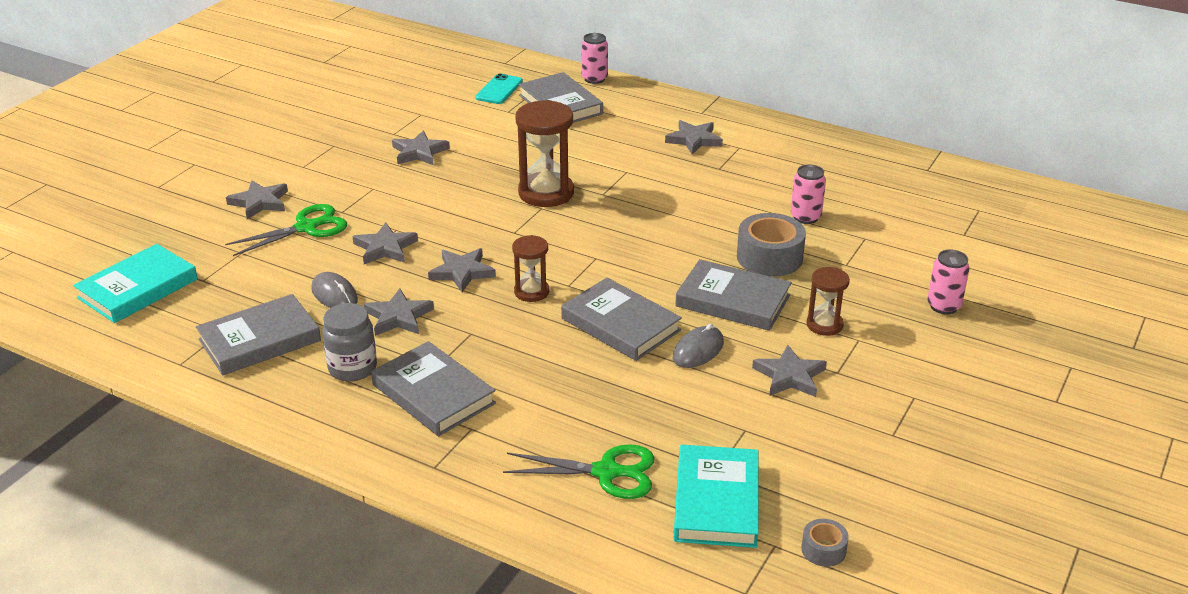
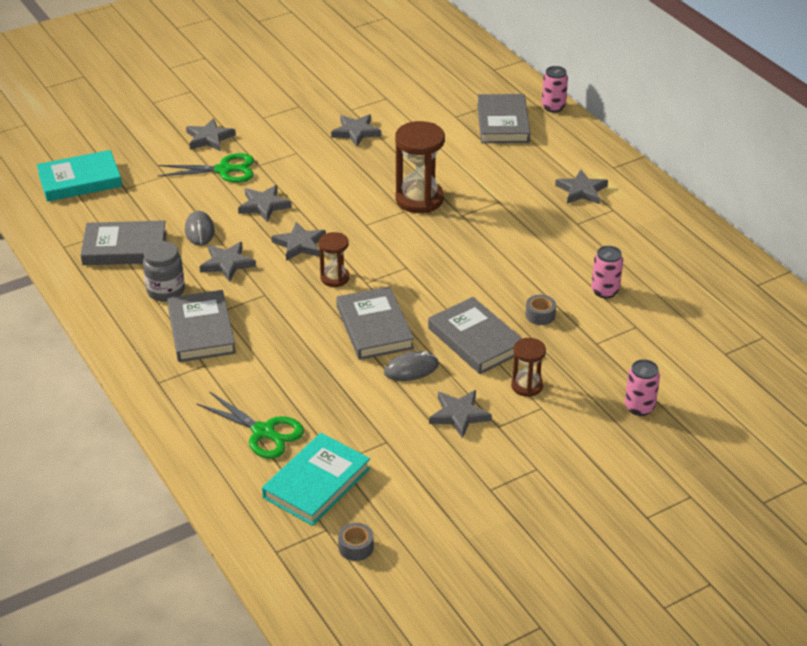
camera: 30 degrees right, 5 degrees up
(499, 90) = (466, 94): turquoise phone -> none
(769, 257) = (540, 315): grey tape -> grey tape, size x0.51

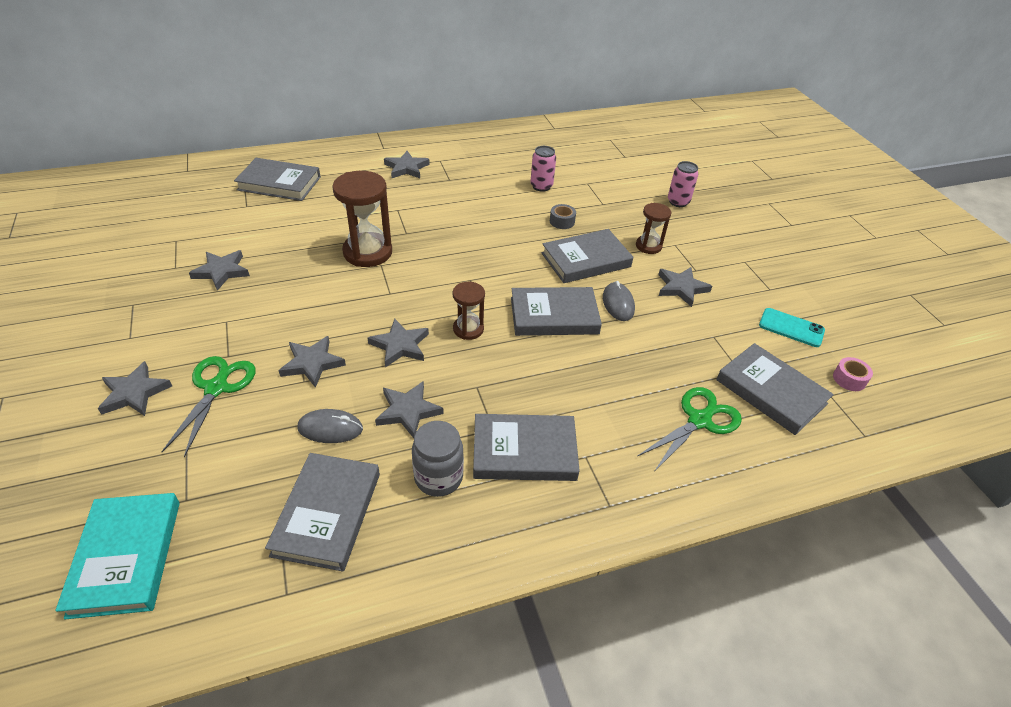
camera: 80 degrees left, 5 degrees up
(316, 483) = (771, 392): turquoise book -> grey book
(356, 547) = (849, 379): grey tape -> pink tape
(425, 504) = (791, 328): none -> turquoise phone
(553, 107) = (276, 155): pink can -> none

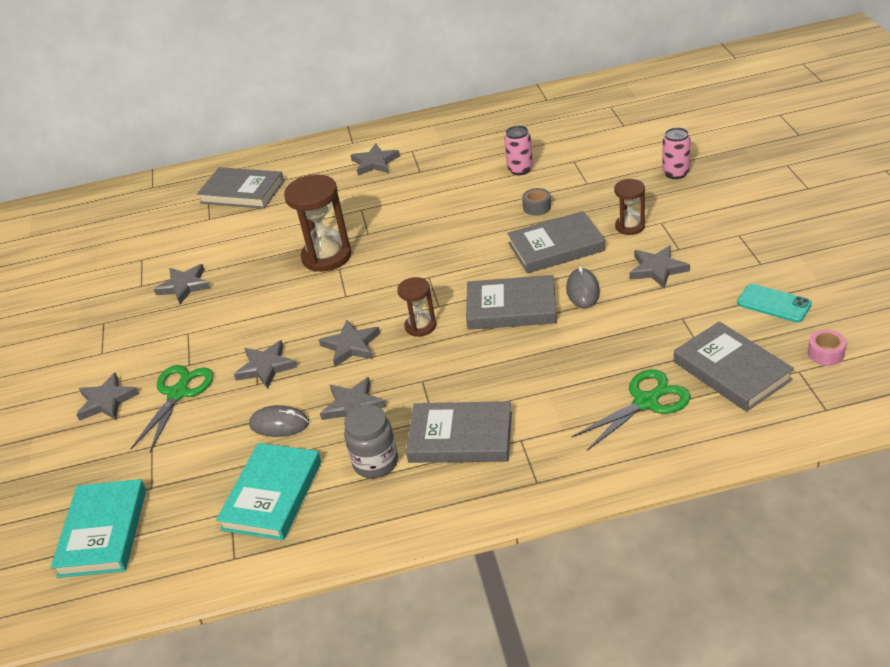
camera: 15 degrees right, 5 degrees down
(327, 514) = (272, 495): grey book -> turquoise book

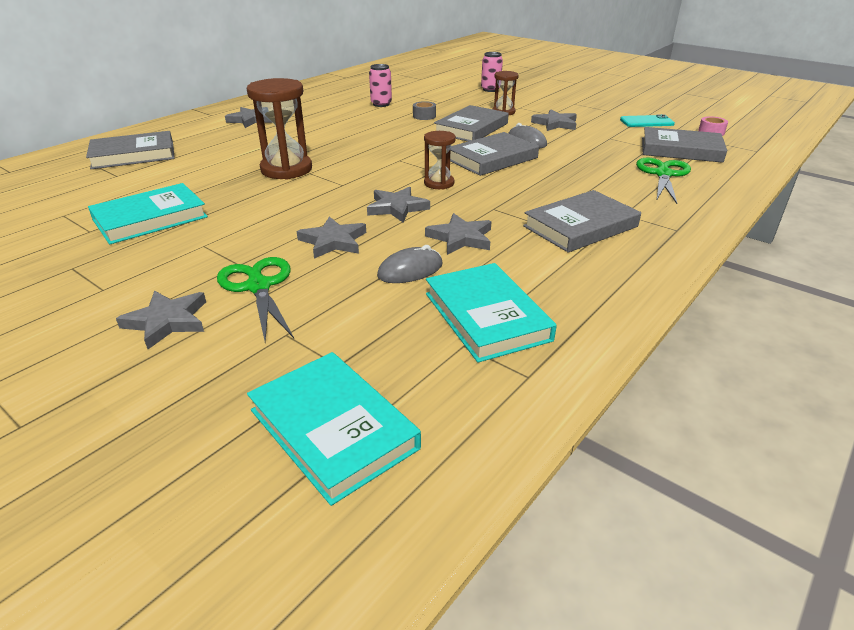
camera: 45 degrees left, 5 degrees down
(184, 286) = (150, 218): grey star -> turquoise book
(375, 463) = (542, 262): grey jar -> none

